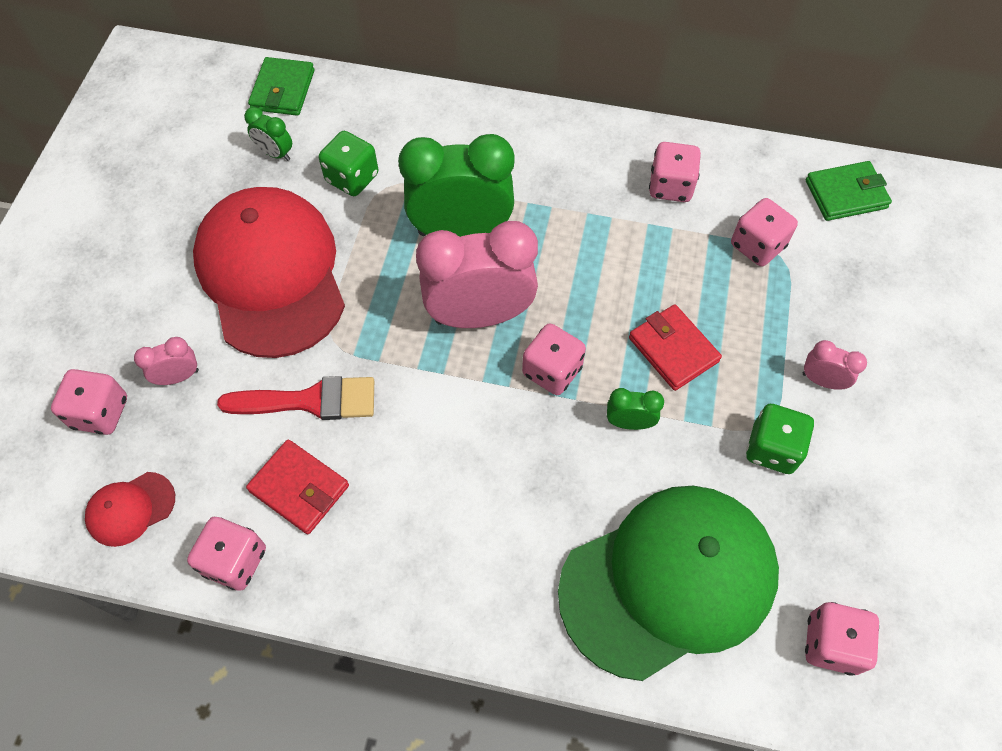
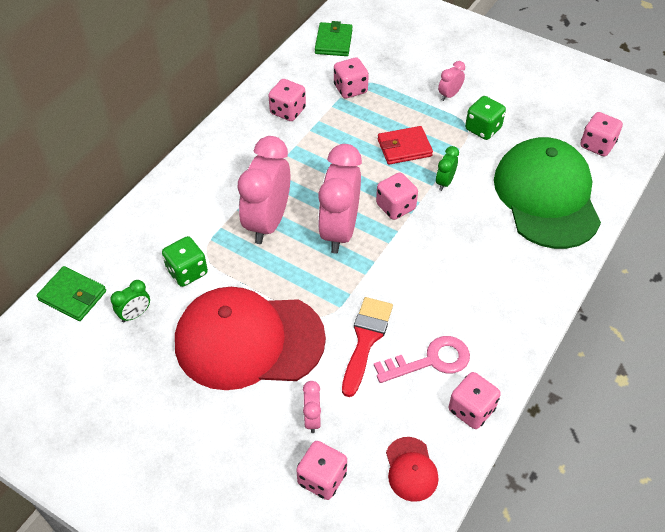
camera: 70 degrees left, 10 degrees down
(299, 488) = (430, 360): red wallet -> pink key
(461, 231) = (268, 222): green clock -> pink clock

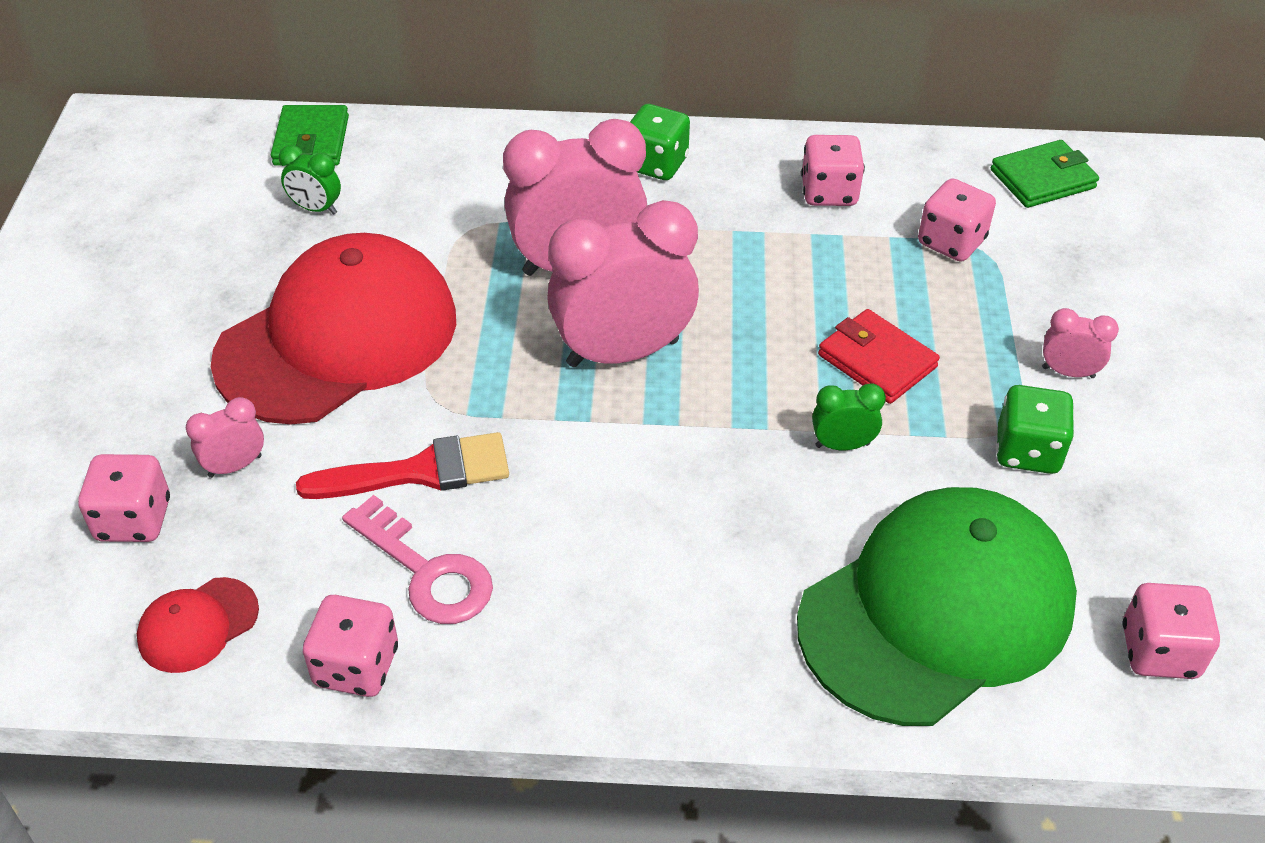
camera: 60 degrees right, 5 degrees down
(187, 272) = (423, 224): green dice -> green dice (656, 164)
(248, 340) = (338, 338): red cap -> red cap turned 75 degrees clockwise
(395, 207) = (730, 401): pink dice -> none

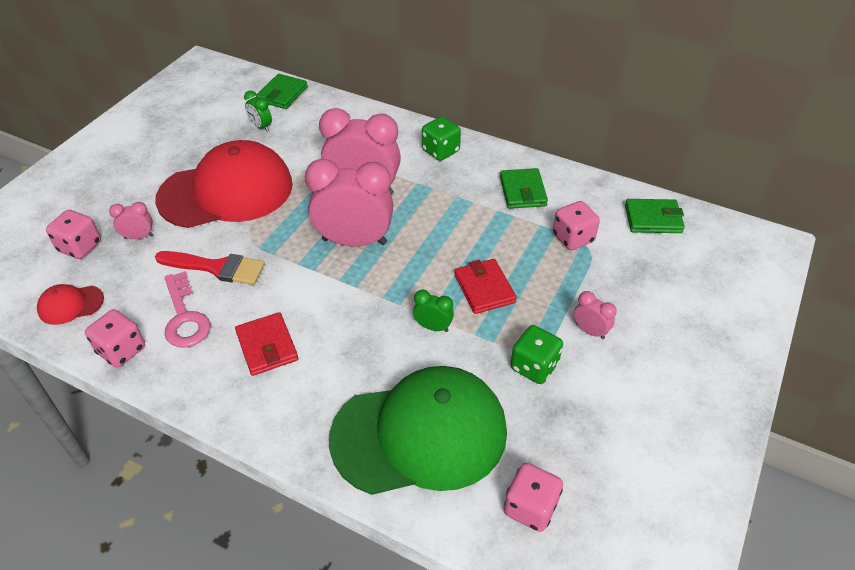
camera: 25 degrees right, 0 degrees up
(604, 568) = (267, 346): none -> red wallet
(829, 192) = (522, 191): pink dice -> green wallet

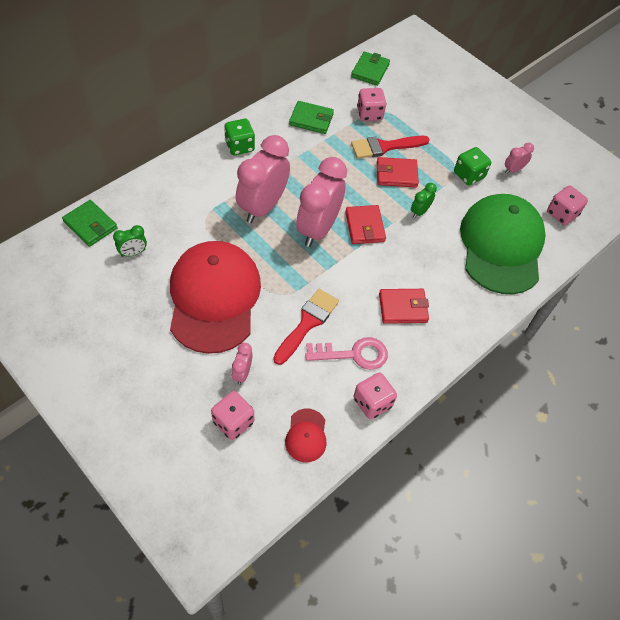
camera: 75 degrees left, 10 degrees up
(379, 280) = (364, 226): none -> red wallet
(525, 266) = (385, 147): none -> red brush
(590, 331) = (451, 139): pink clock -> pink clock (513, 170)

